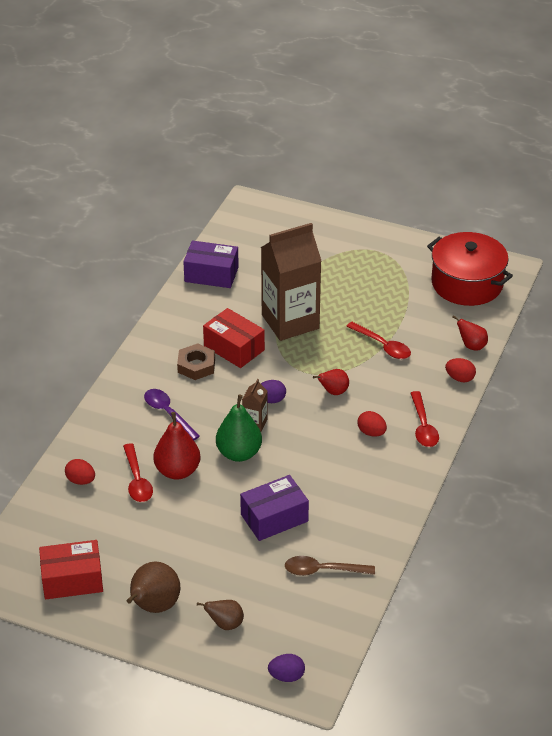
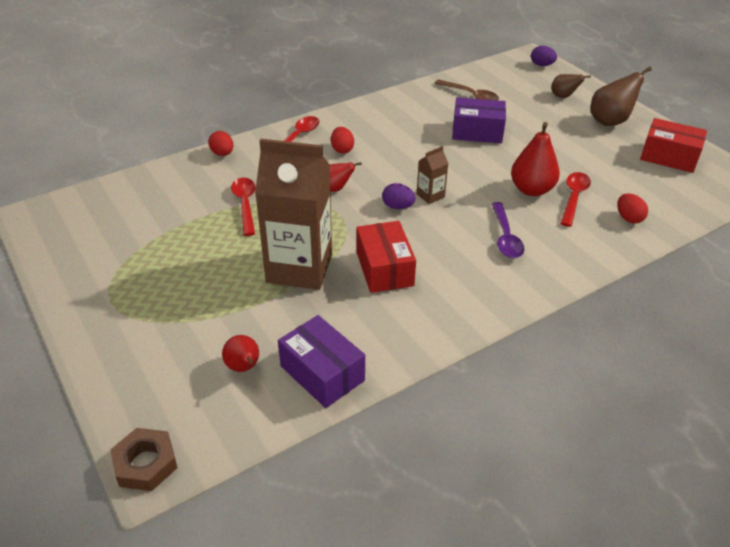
camera: 145 degrees left, 0 degrees up
(196, 365) = (439, 269): brown nut -> brown nut (145, 463)
(239, 453) = (466, 180): green pear -> none
(467, 283) = (90, 221): red pot -> none
(471, 346) = (175, 171): red pear -> red pear (244, 367)

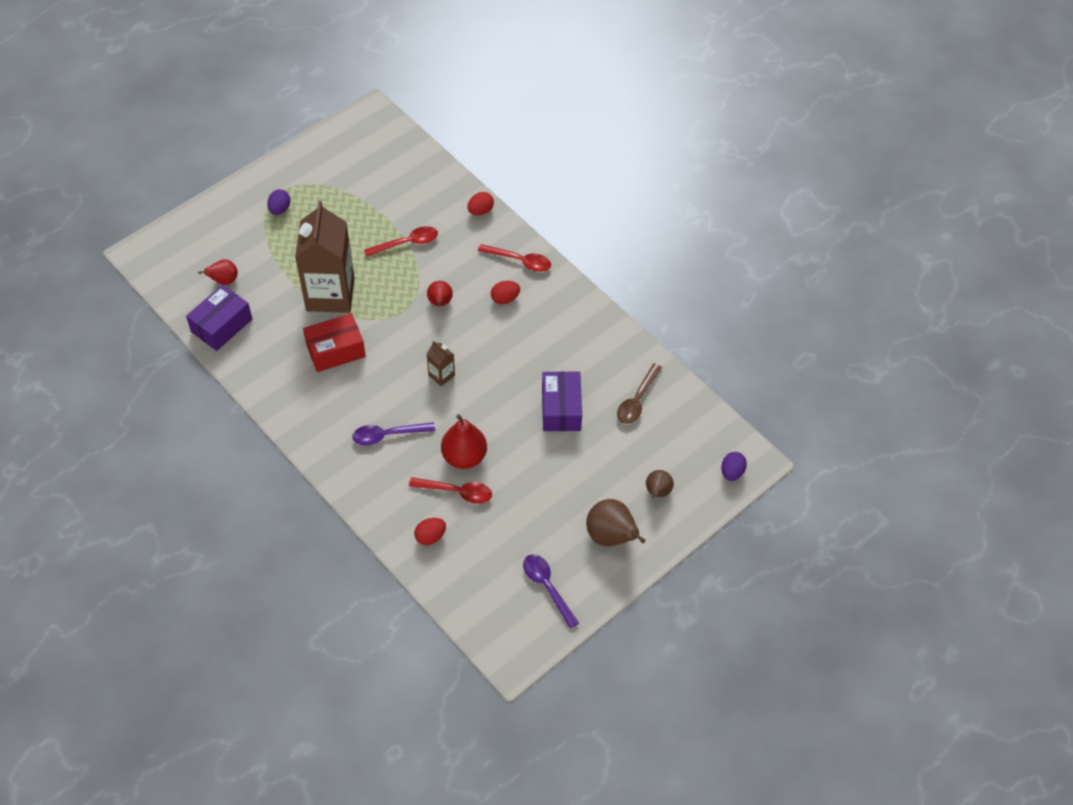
camera: 80 degrees right, 15 degrees up
(145, 463) = (145, 249): brown nut -> none
(397, 207) = (420, 351): purple egg -> purple egg (280, 209)
(669, 157) = (547, 587): red box -> purple spoon

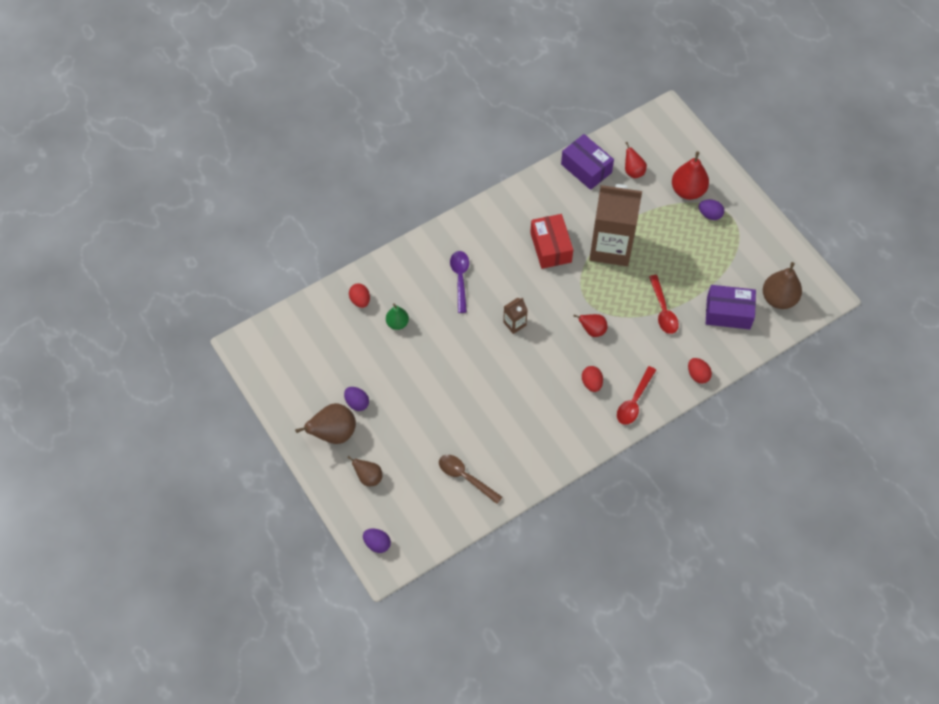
camera: 100 degrees right, 5 degrees up
(380, 149) = (778, 299): none -> brown pear
(456, 492) = (397, 323): red spoon -> green pear
(464, 456) = (430, 332): red pear -> red pear (688, 191)
(547, 587) = (297, 378): purple spoon -> none
(561, 409) = (466, 413): purple box -> purple box (728, 313)
(568, 518) = (357, 403): none -> purple egg

